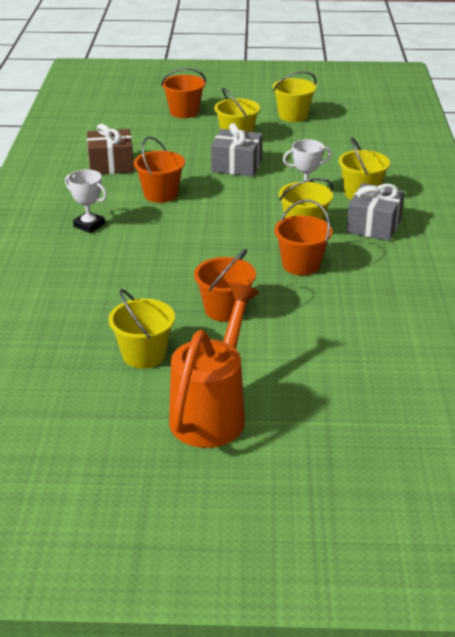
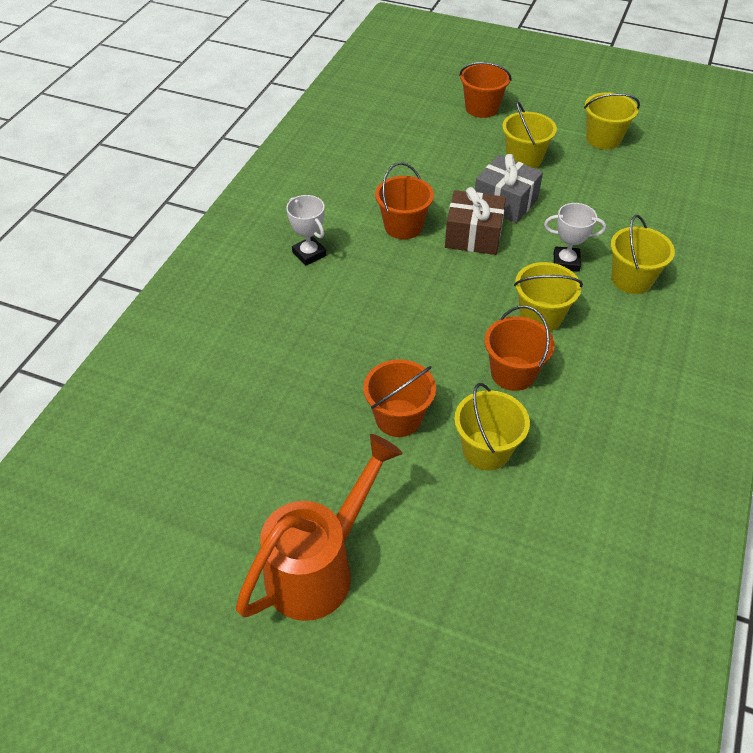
camera: 20 degrees right, 15 degrees up
(111, 165) = (369, 170): brown gift -> brown gift (473, 236)
(144, 355) = (284, 459): yellow bucket -> yellow bucket (486, 450)
(374, 225) = (625, 334): grey gift -> none

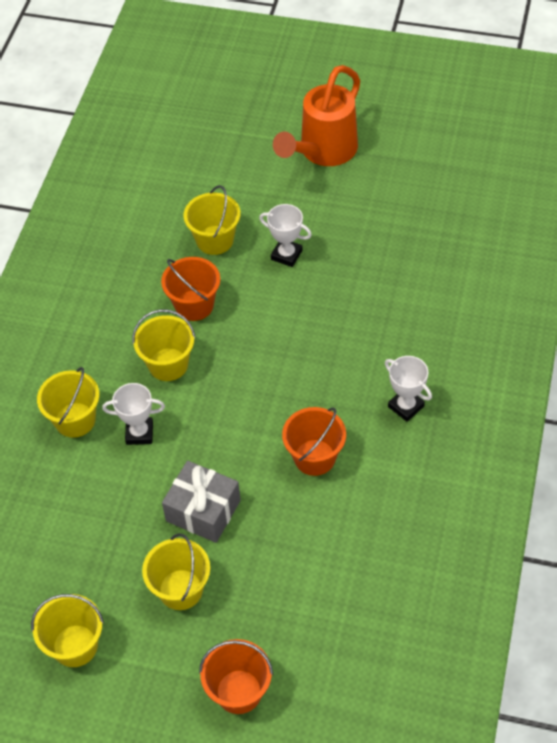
camera: 175 degrees right, 5 degrees up
(398, 418) = (286, 255): orange bucket -> white trophy
(473, 236) = (237, 455): brown gift -> none

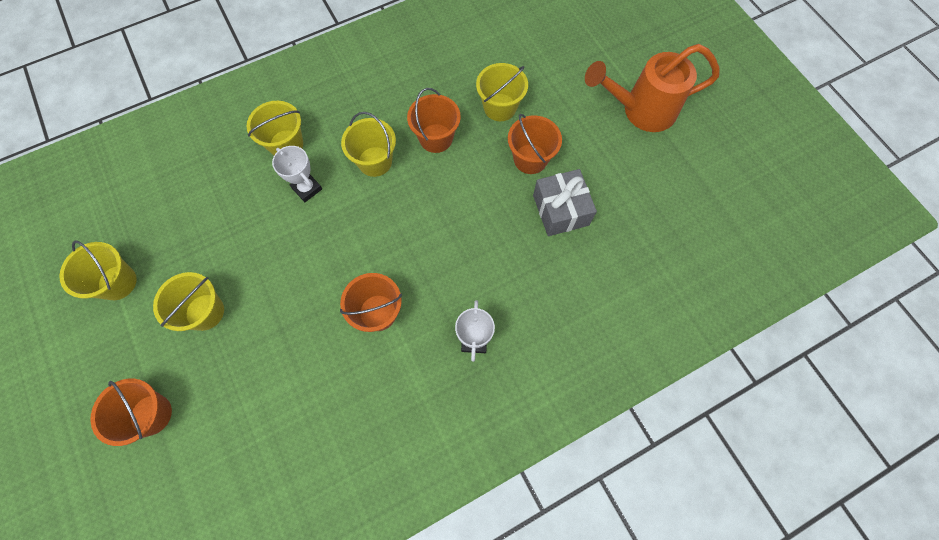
camera: 45 degrees right, 15 degrees up
(203, 511) = (277, 276): grey gift -> grey gift (560, 210)
(286, 255) = (530, 159): white trophy -> orange bucket

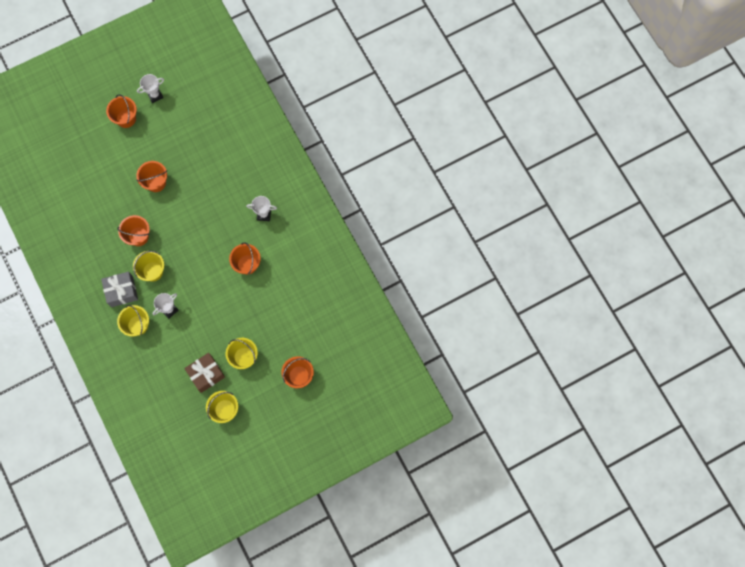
camera: 90 degrees left, 5 degrees up
(186, 250) = (206, 374): none -> brown gift
(500, 107) = (118, 199): yellow bucket -> none
(560, 210) = (190, 167): grey gift -> grey gift (122, 291)
(640, 111) = (126, 118): orange watering can -> orange bucket
(688, 150) = (155, 95): none -> white trophy

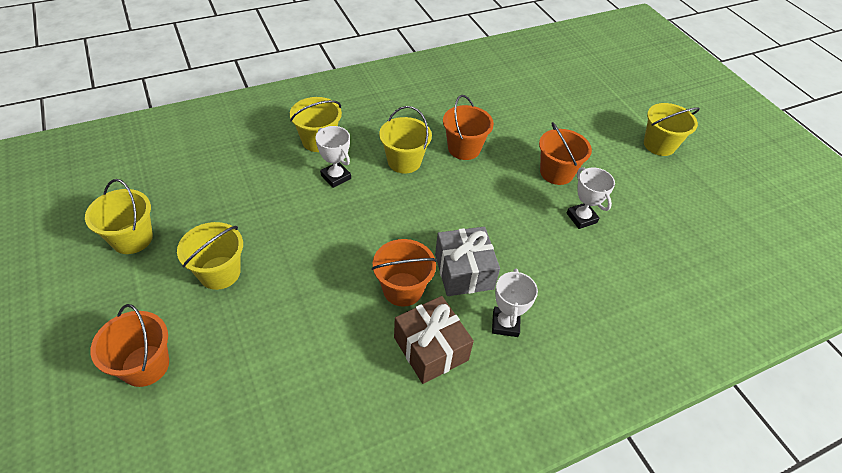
camera: 90 degrees right, 25 degrees down
(122, 291) = (376, 127): grey gift -> grey gift (464, 271)
(126, 118) = (659, 145): orange bucket -> yellow bucket
(155, 95) = (710, 179): white trophy -> white trophy (581, 218)
(206, 374) = (208, 217): brown gift -> brown gift (431, 349)

